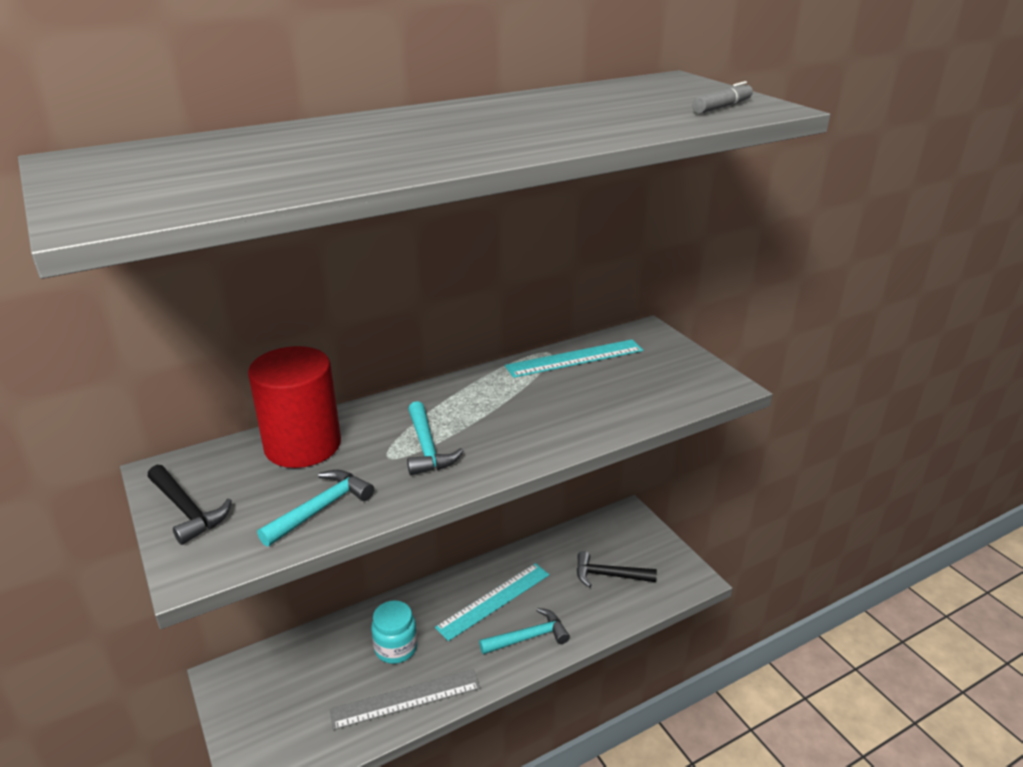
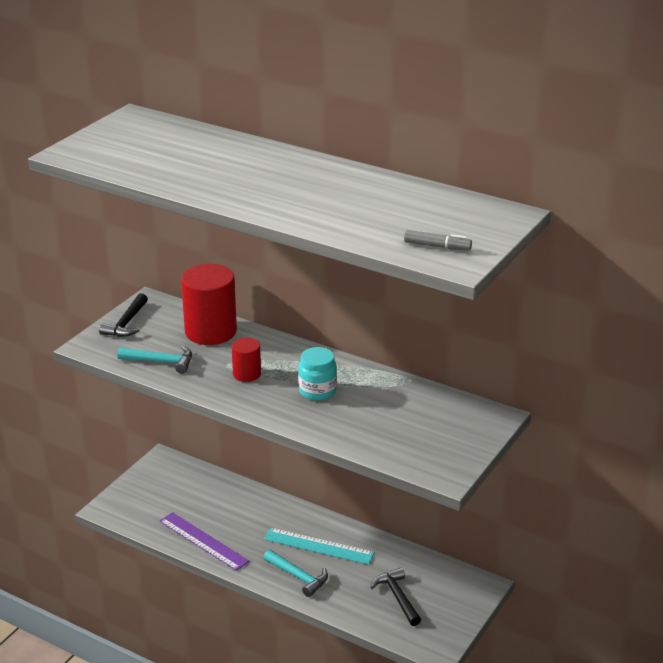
camera: 60 degrees right, 0 degrees up
(396, 648) = (239, 518): turquoise jar -> turquoise jar (317, 391)
(405, 699) = (203, 541): grey ruler -> purple ruler
(427, 448) = (247, 374): turquoise hammer -> red cylinder
(575, 358) = (414, 395): turquoise ruler -> none

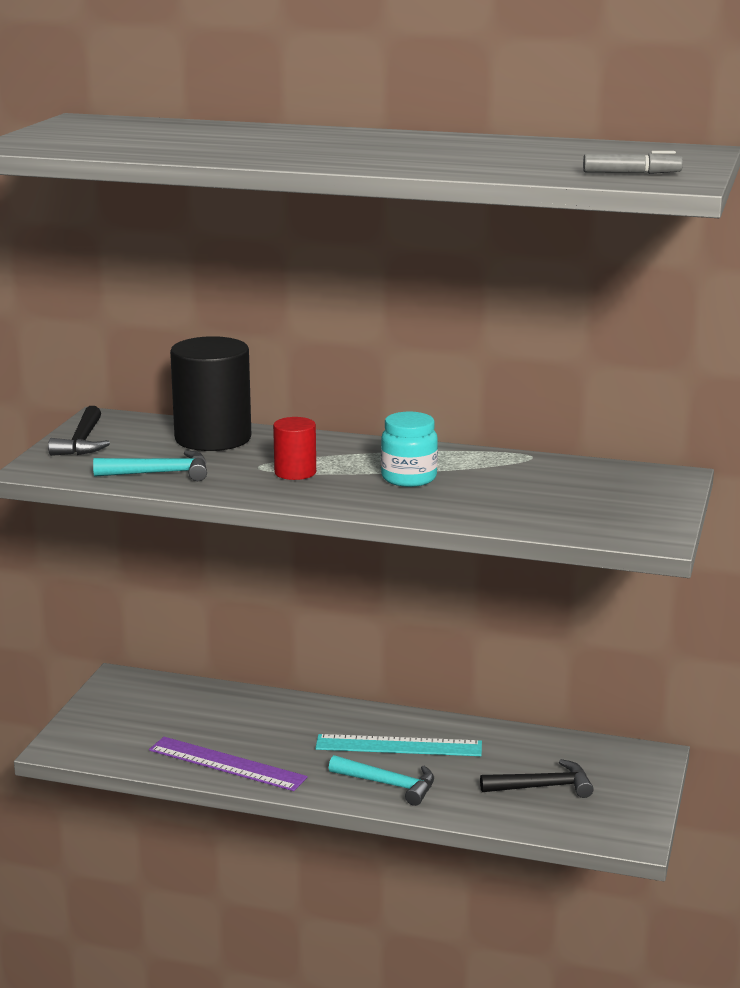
camera: 15 degrees left, 10 degrees down
(210, 331) = (213, 438): red cylinder -> black cylinder
(397, 597) = (542, 787): black hammer -> black hammer turned 120 degrees clockwise

